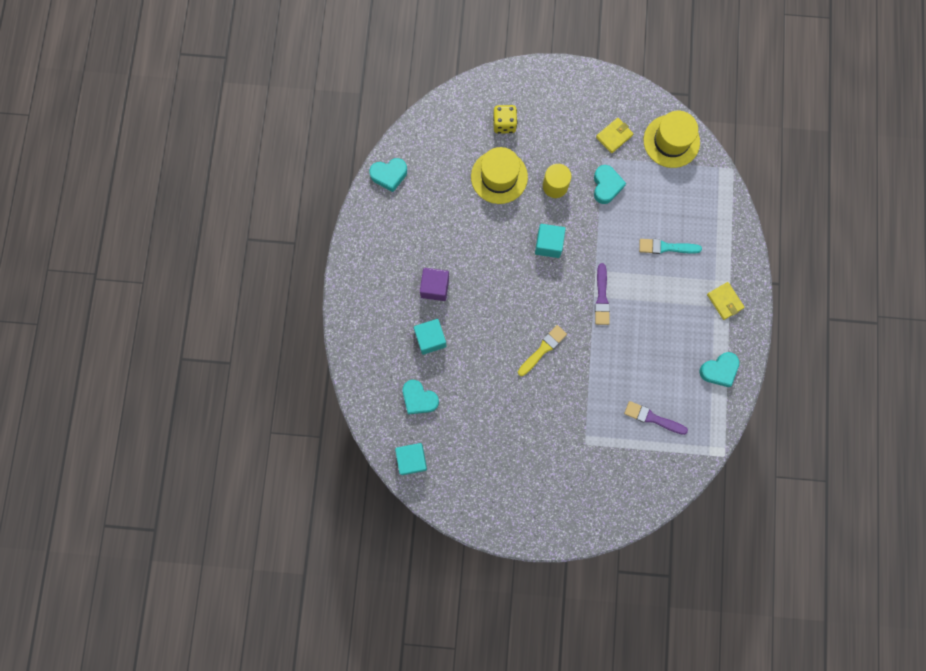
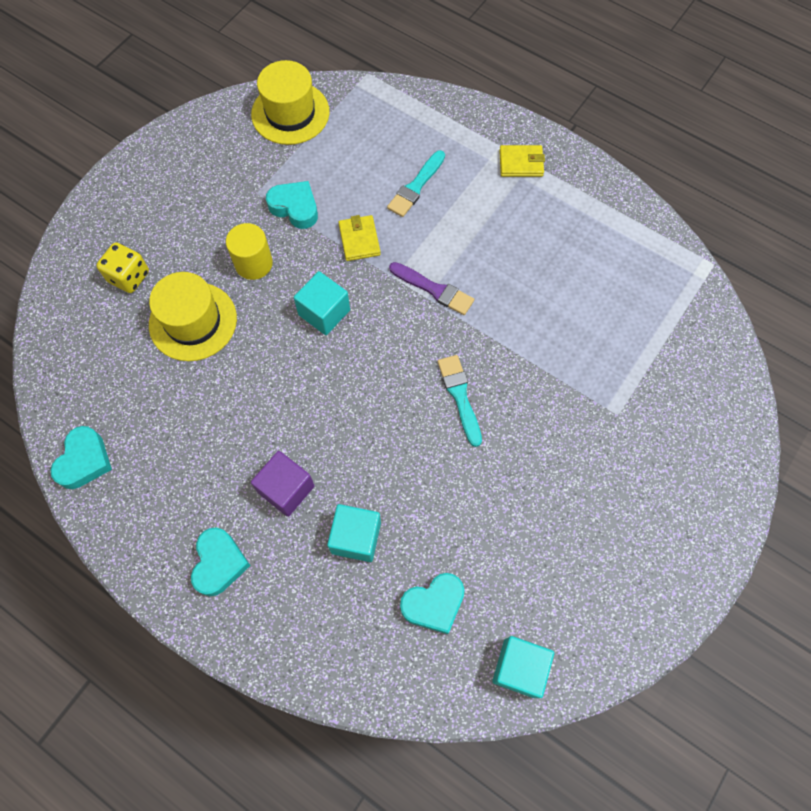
camera: 60 degrees left, 10 degrees down
(543, 349) = (460, 396): yellow brush -> turquoise brush
(614, 136) = (239, 166): yellow wallet -> yellow wallet (359, 240)
(652, 418) = (624, 316): purple brush -> none
(719, 370) = (602, 213): turquoise heart -> turquoise heart (219, 563)

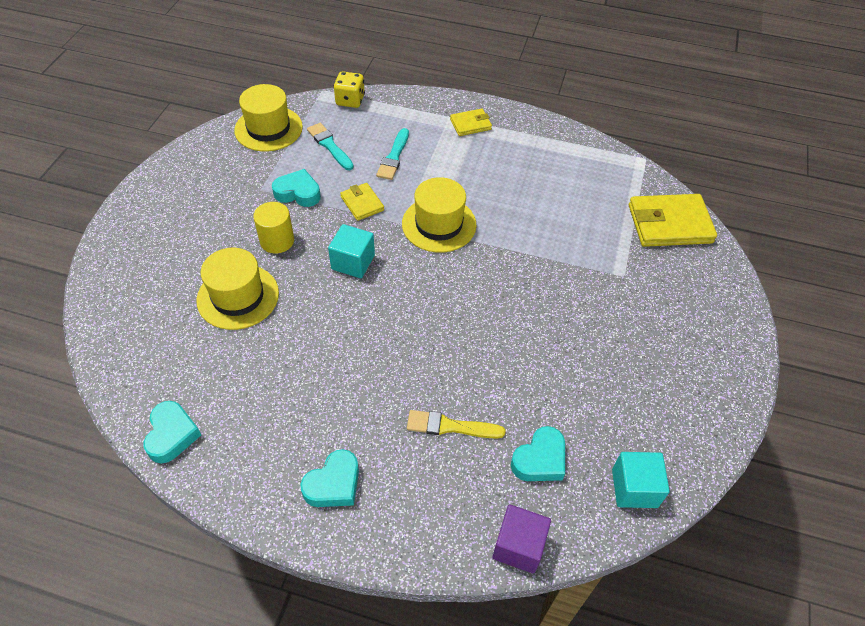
camera: 20 degrees left, 15 degrees down
(129, 277) = (166, 276): yellow dice -> yellow dice (350, 100)
(219, 563) = (333, 484): turquoise heart -> turquoise heart turned 60 degrees clockwise
(286, 489) = (372, 405): purple cube -> purple cube (518, 546)
(356, 537) = (450, 426): turquoise cube -> yellow brush
(434, 289) = (439, 224): purple brush -> yellow hat
(460, 396) = (493, 295): turquoise brush -> turquoise brush (329, 145)
(702, 361) = (669, 224): none -> yellow wallet

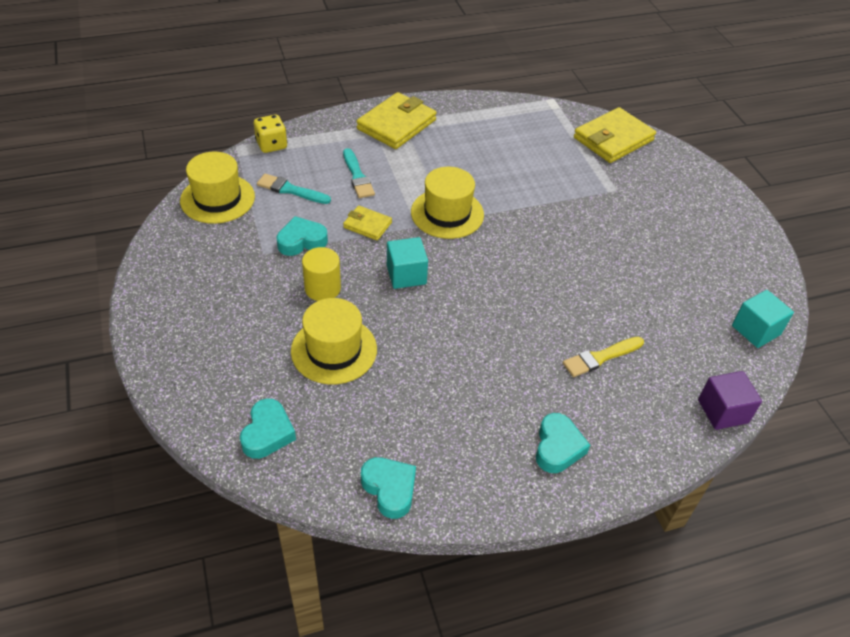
camera: 35 degrees left, 5 degrees down
(470, 124) = (396, 124): yellow wallet -> yellow wallet, size x1.88
(540, 459) = (681, 346): turquoise heart -> turquoise heart (267, 433)

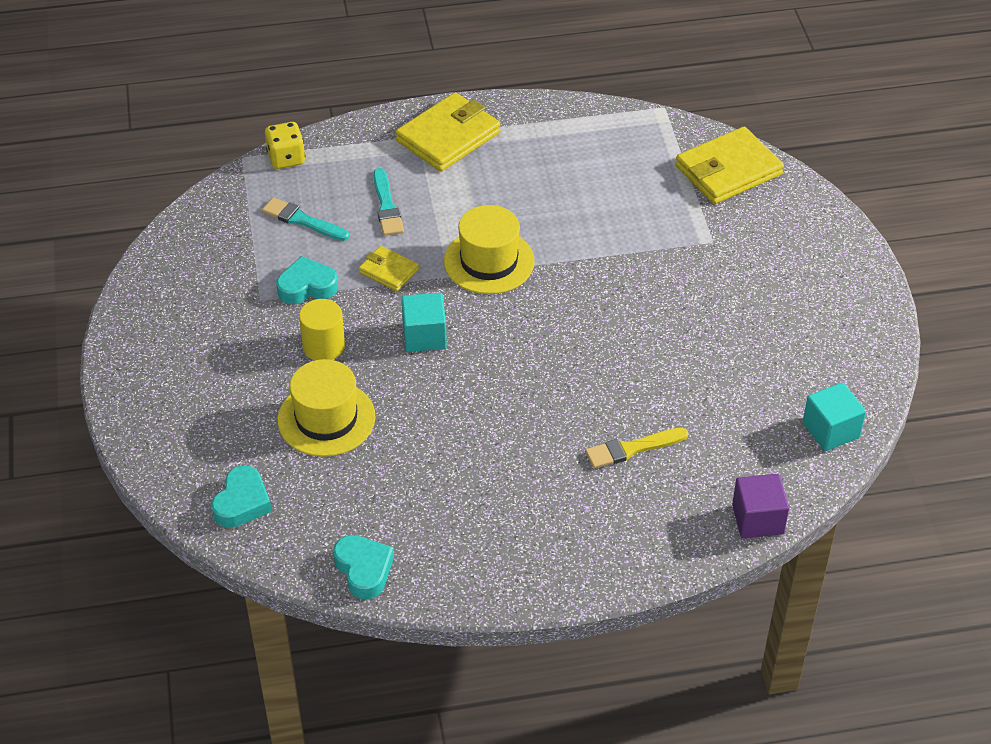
camera: 10 degrees right, 0 degrees up
(217, 199) = (213, 227): yellow hat -> none
(558, 447) = (556, 542): turquoise heart -> none

